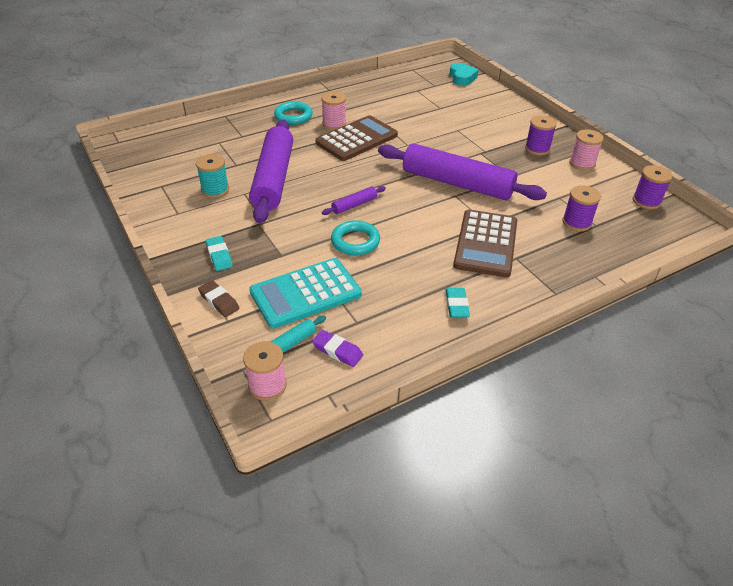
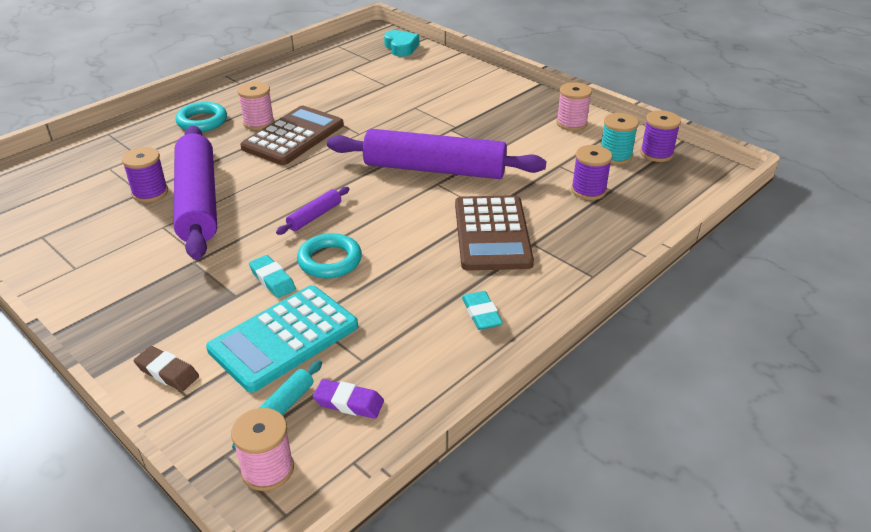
camera: 15 degrees left, 5 degrees down
(215, 190) = (121, 229): turquoise spool -> turquoise spool (615, 156)
(219, 256) = (151, 313): turquoise eraser -> turquoise eraser (272, 280)
(537, 149) = (515, 115): purple spool -> purple spool (150, 193)

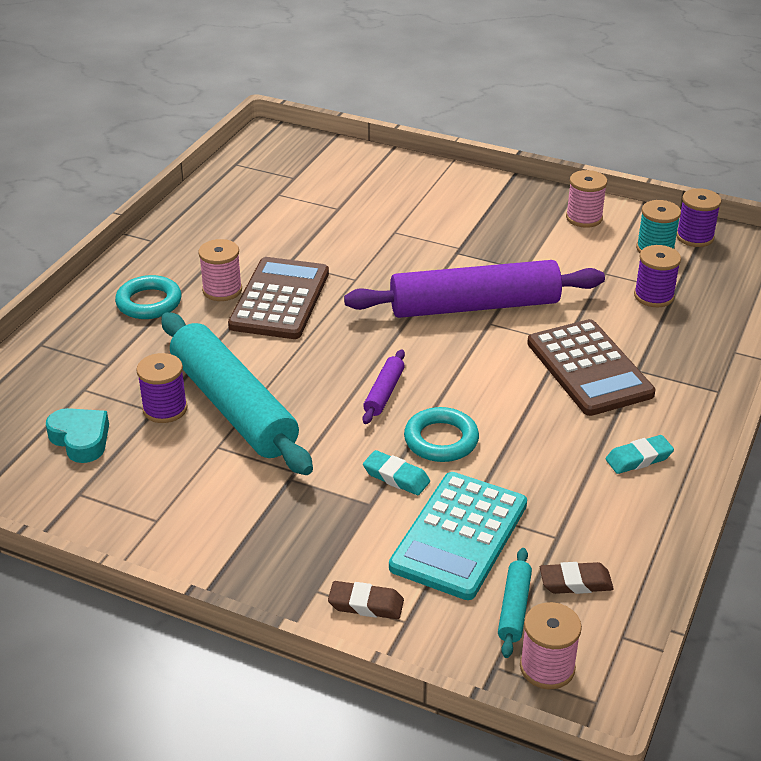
camera: 20 degrees left, 0 degrees up
(198, 201) = (233, 406): purple rolling pin -> turquoise rolling pin
(349, 403) = (575, 582): purple eraser -> brown eraser
(401, 47) = (318, 153): turquoise heart -> turquoise heart (80, 439)
(481, 314) = (638, 458): turquoise eraser -> turquoise eraser turned 75 degrees counterclockwise

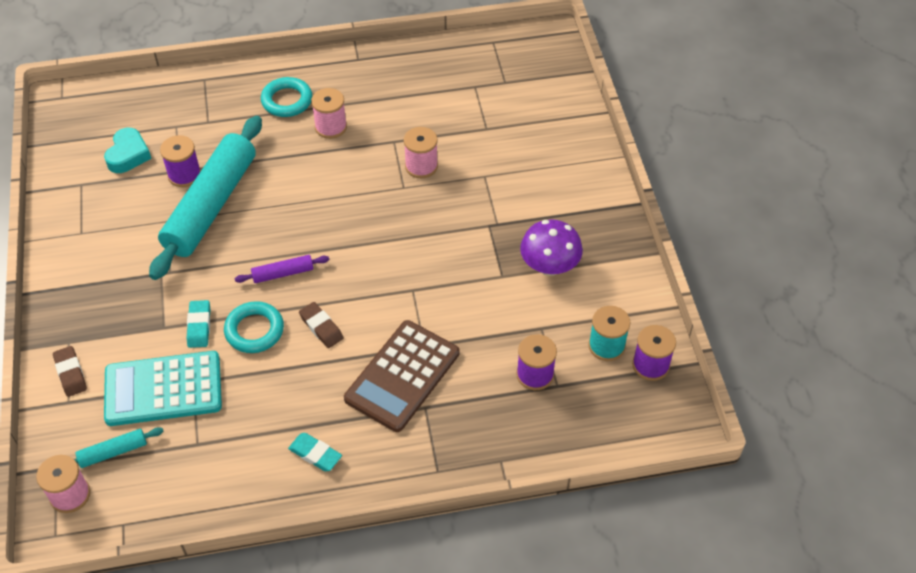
camera: 55 degrees right, 15 degrees up
(280, 299) = (345, 162): brown calculator -> none
(474, 306) = (426, 271): purple rolling pin -> none
(538, 241) = (549, 266): none -> purple mushroom
(575, 582) = (158, 475): brown eraser -> brown eraser (321, 327)
(584, 218) = (611, 278): pink spool -> pink spool (421, 166)

